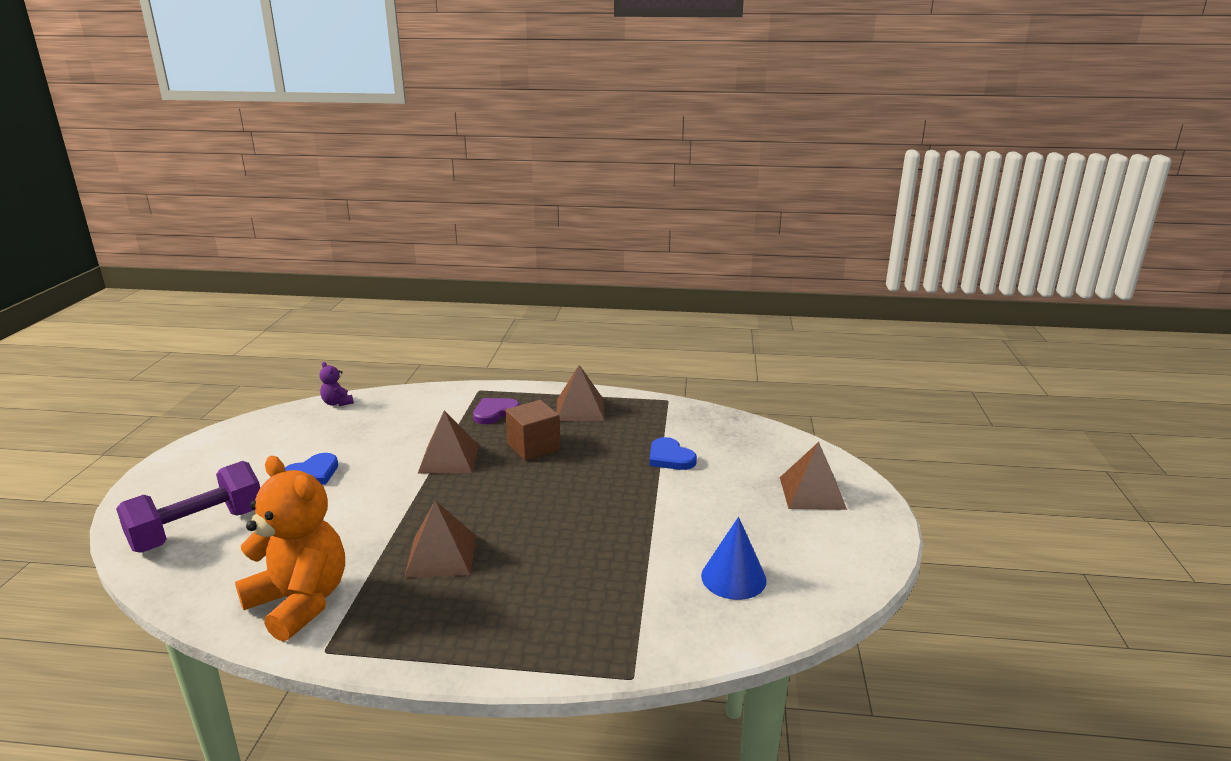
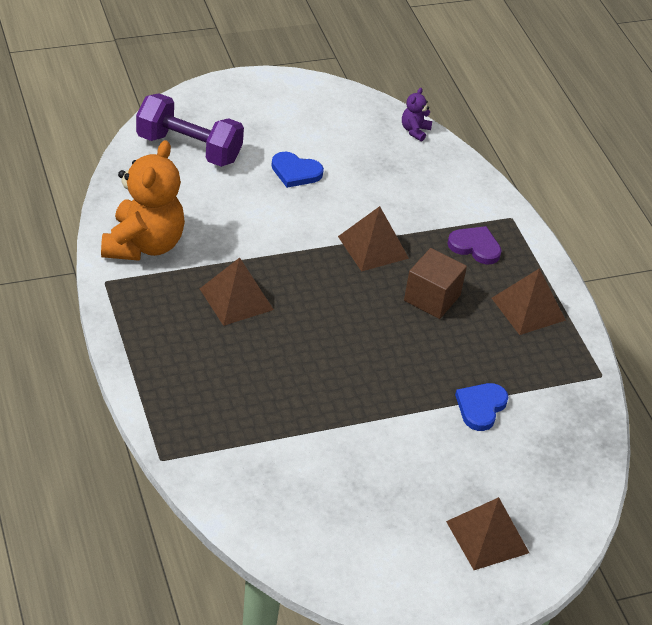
camera: 60 degrees right, 20 degrees up
(733, 577) = (312, 498): blue cone -> none

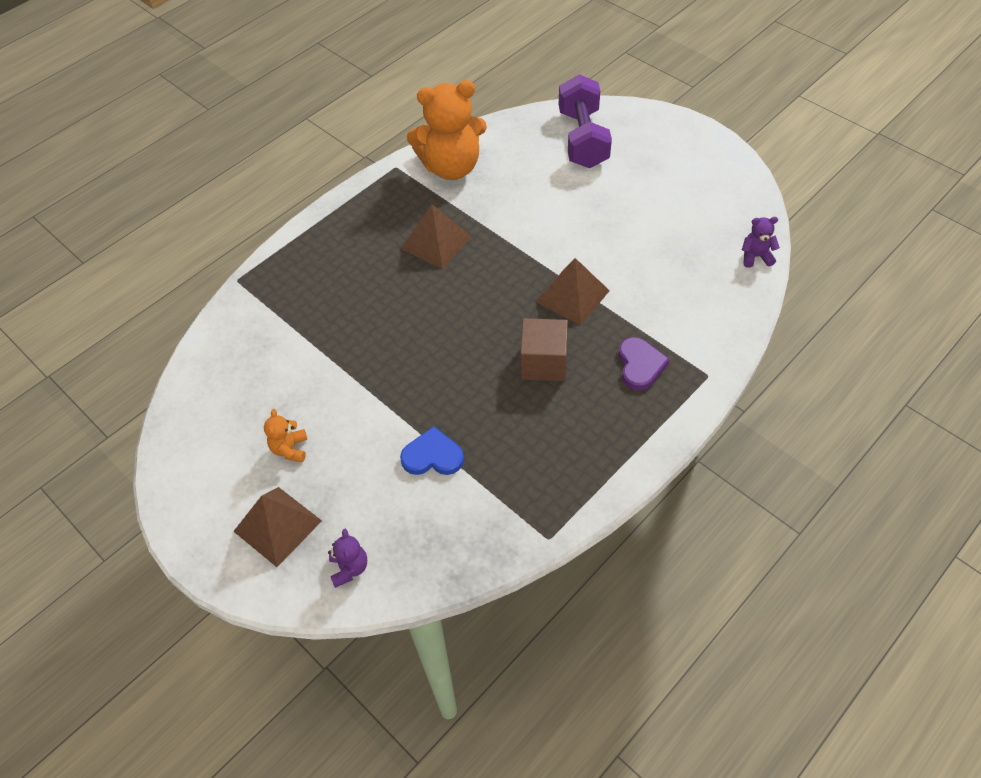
camera: 70 degrees right, 10 degrees up
(295, 172) = (618, 208): blue heart -> none
(409, 497) = (290, 449): none -> orange teddy bear
(528, 309) = (591, 440): brown pyramid -> none
(558, 505) = (349, 568): none -> purple teddy bear

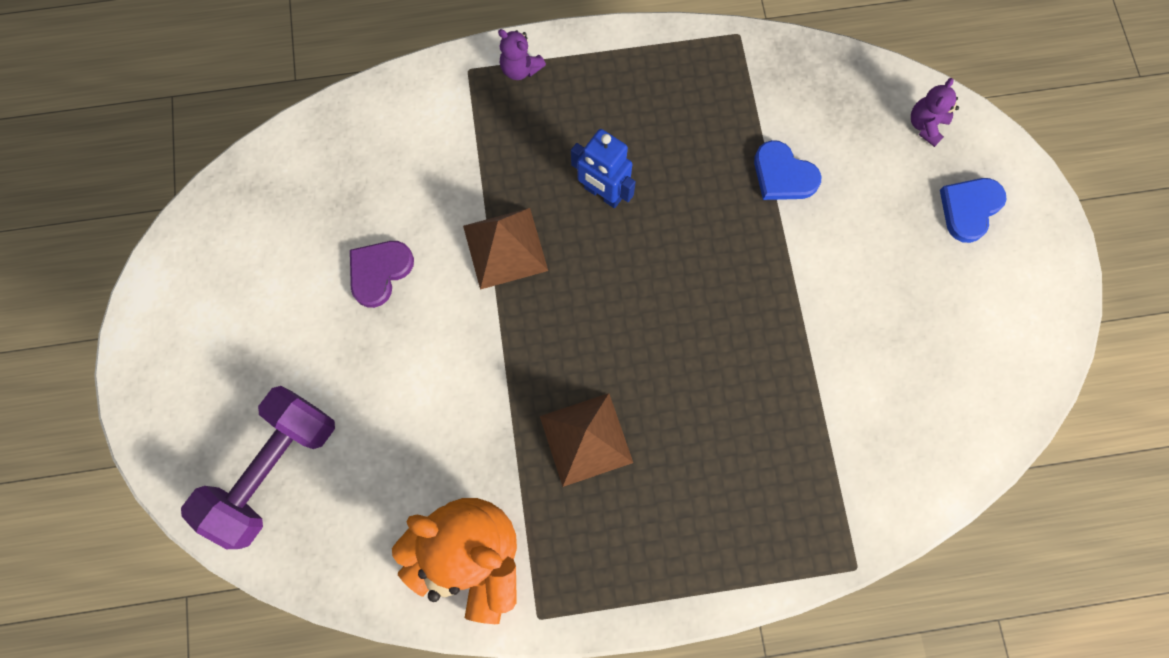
camera: 145 degrees left, 20 degrees up
(278, 526) = (969, 209): brown pyramid -> blue heart
(290, 449) = (915, 281): orange teddy bear -> none
(543, 363) = (602, 193): brown cube -> blue robot
(640, 365) = (516, 124): purple heart -> purple heart (379, 272)
(756, 256) = (283, 152): purple teddy bear -> purple teddy bear (520, 69)

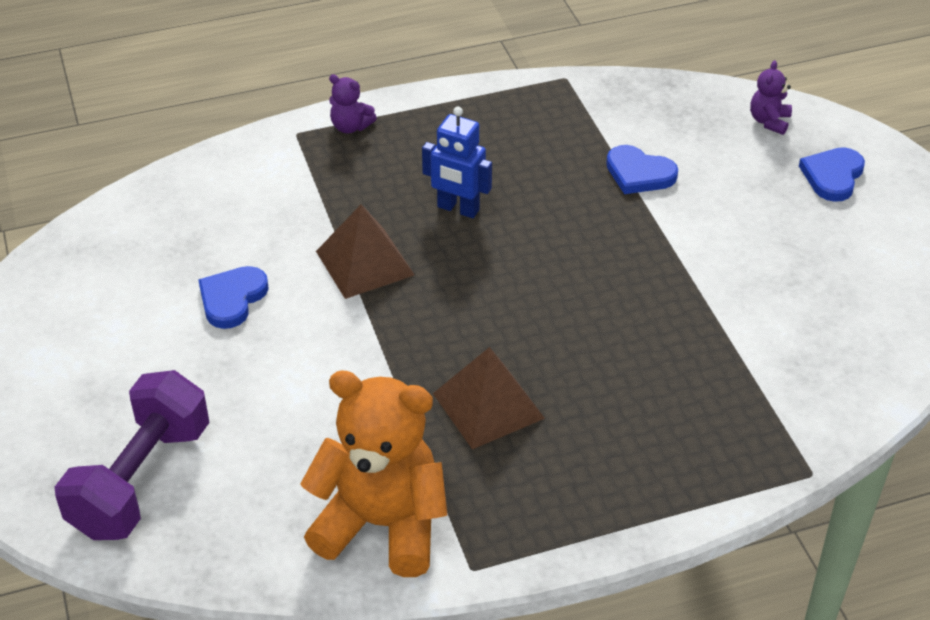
camera: 10 degrees left, 30 degrees down
(379, 272) = (232, 298): purple heart -> blue heart

